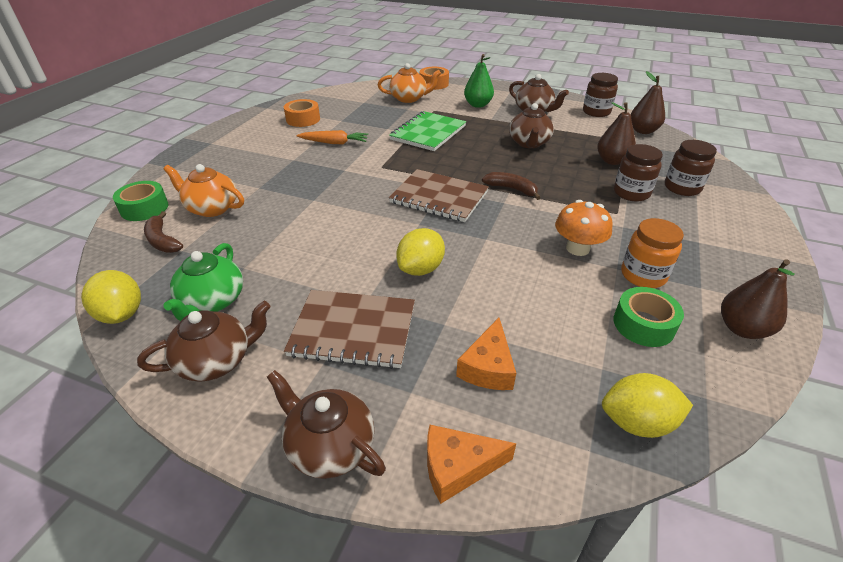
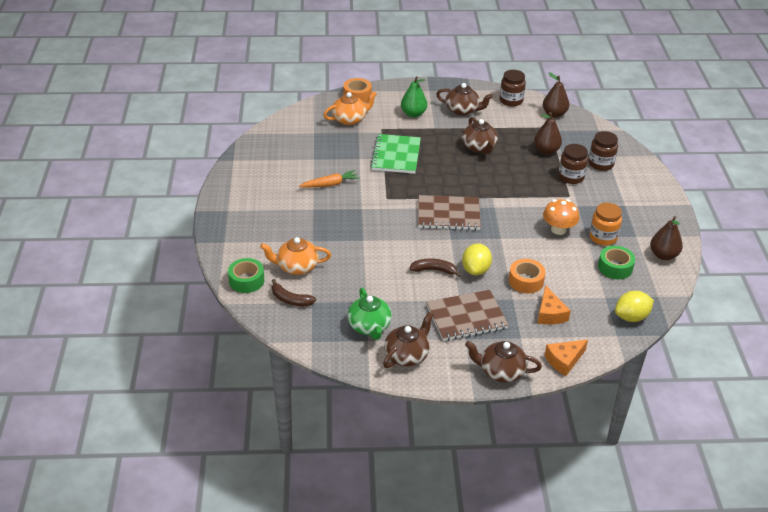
camera: 25 degrees left, 0 degrees up
(122, 314) = (323, 350): yellow lemon -> none
(303, 119) = (280, 166): orange tape -> orange tape (526, 281)
(511, 189) = (492, 194): brown banana -> brown banana (434, 270)

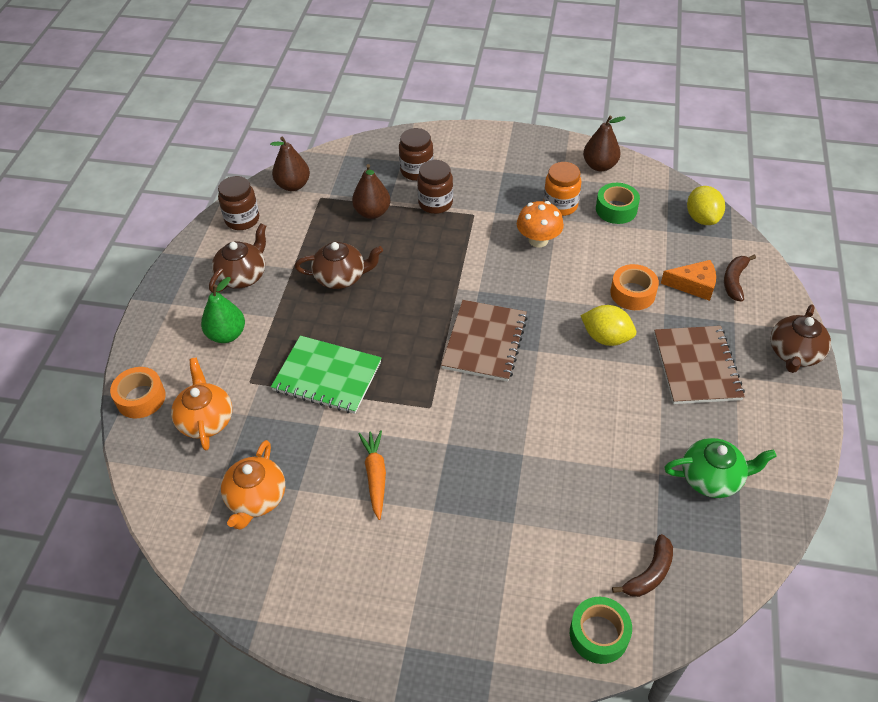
camera: 75 degrees left, 10 degrees up
(296, 267) = (573, 554): orange teapot -> orange teapot (256, 499)
(407, 355) = (768, 444): brown teapot -> none
(434, 270) = (601, 382): brown banana -> brown banana (734, 281)
(564, 360) = (773, 292): orange cheese -> none

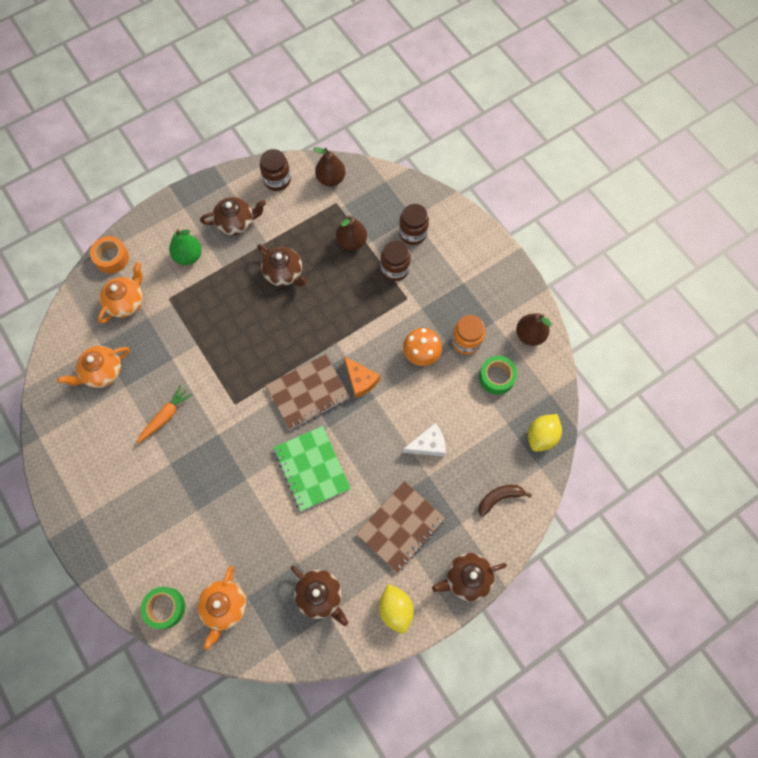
camera: 45 degrees right, 20 degrees up
(327, 376) = (207, 333): green notebook -> green notebook (312, 468)
(606, 338) = (375, 457): yellow lemon -> yellow lemon (395, 609)
(632, 293) = (428, 444): orange tape -> white cheese
(649, 573) = (224, 607): brown banana -> orange teapot
(693, 285) = (471, 475): orange cheese -> orange cheese (360, 380)
(712, 478) = (320, 595): green teapot -> brown teapot

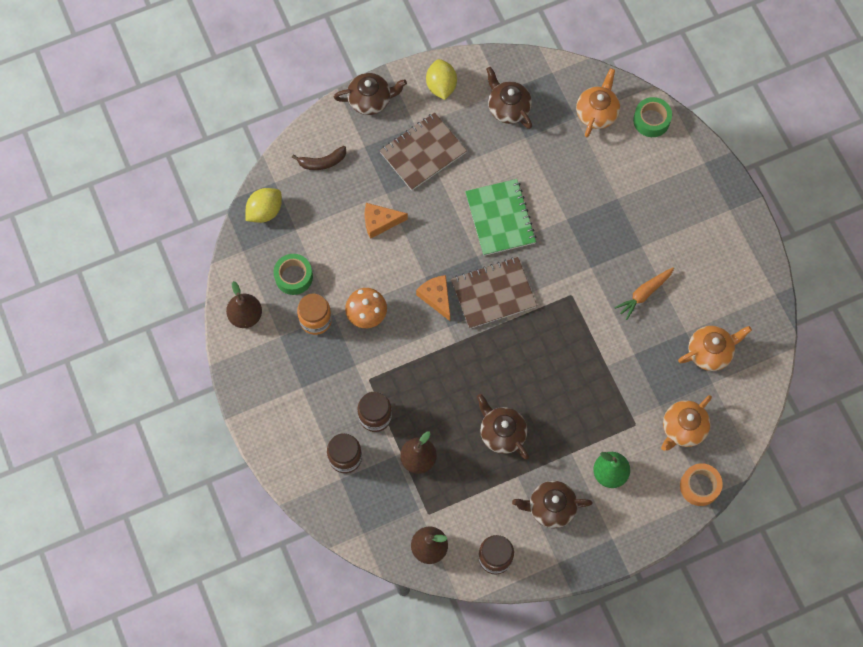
camera: 170 degrees left, 0 degrees up
(428, 444) = (380, 222): white cheese -> orange cheese

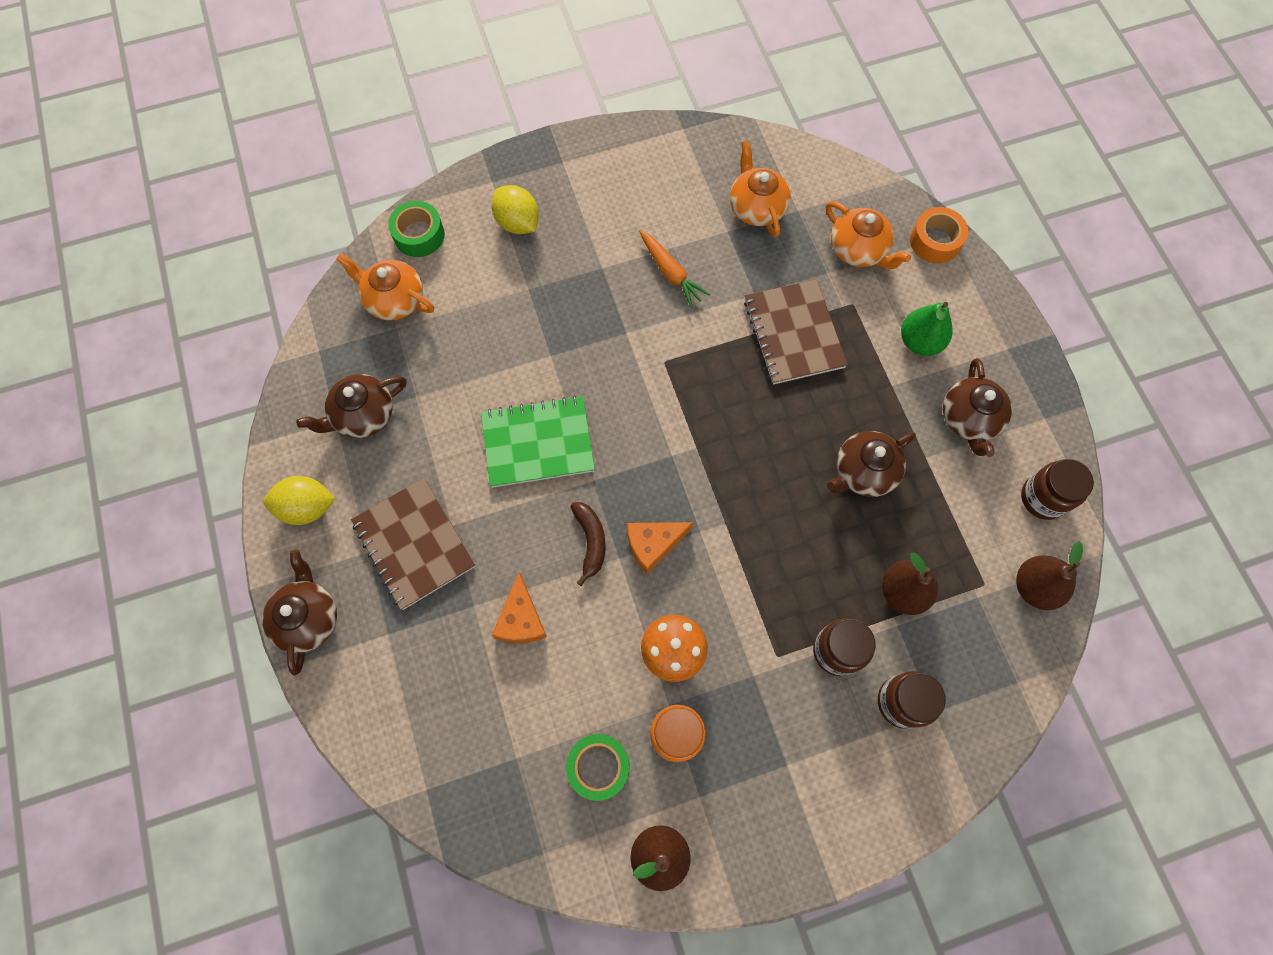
camera: 85 degrees left, 0 degrees up
(265, 211) = (476, 810): yellow lemon -> yellow lemon (518, 223)
(322, 162) = (403, 705): brown banana -> brown banana (591, 541)
(493, 294) = (654, 463): brown notebook -> brown notebook (794, 333)

